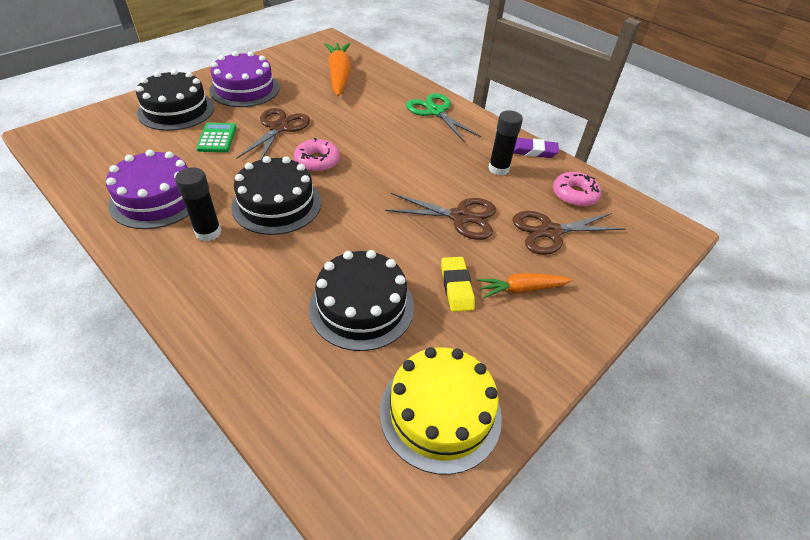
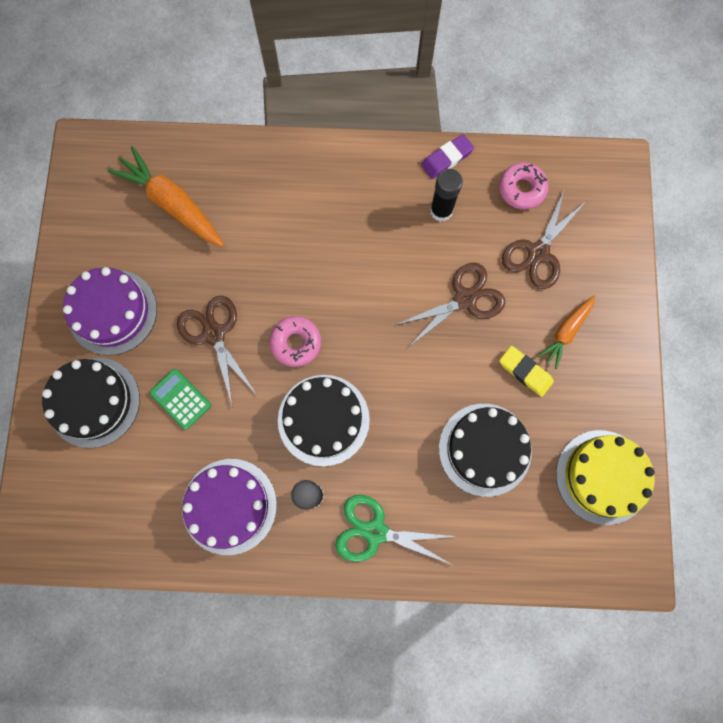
camera: 40 degrees left, 30 degrees up
(435, 112) = (318, 177): green scissors -> green scissors (375, 531)

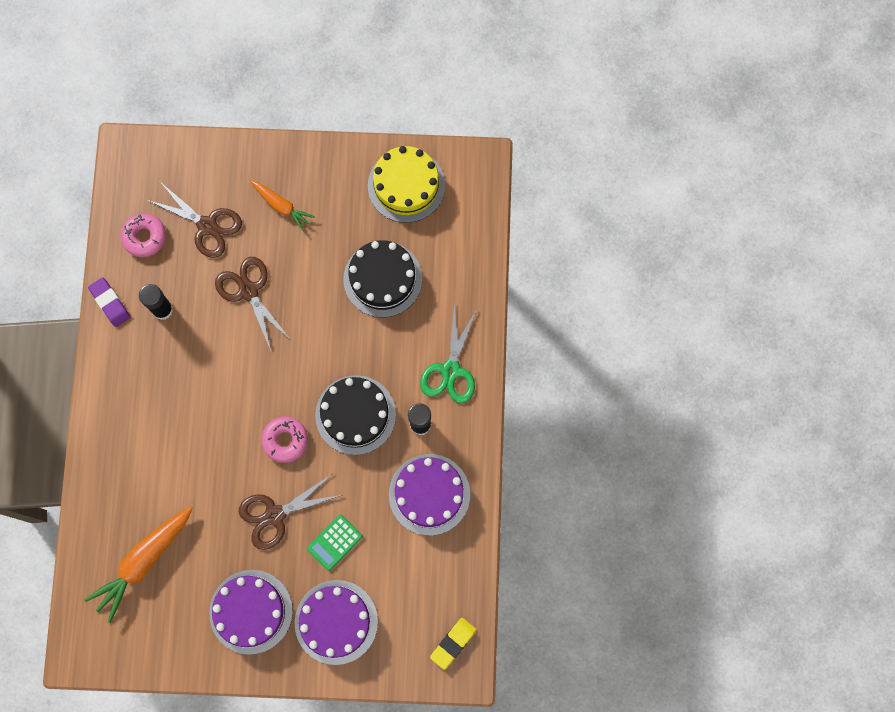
camera: 90 degrees left, 0 degrees up
(94, 402) = (336, 622): black cake -> purple cake
(525, 372) = (316, 242): yellow eraser -> yellow eraser (453, 643)

